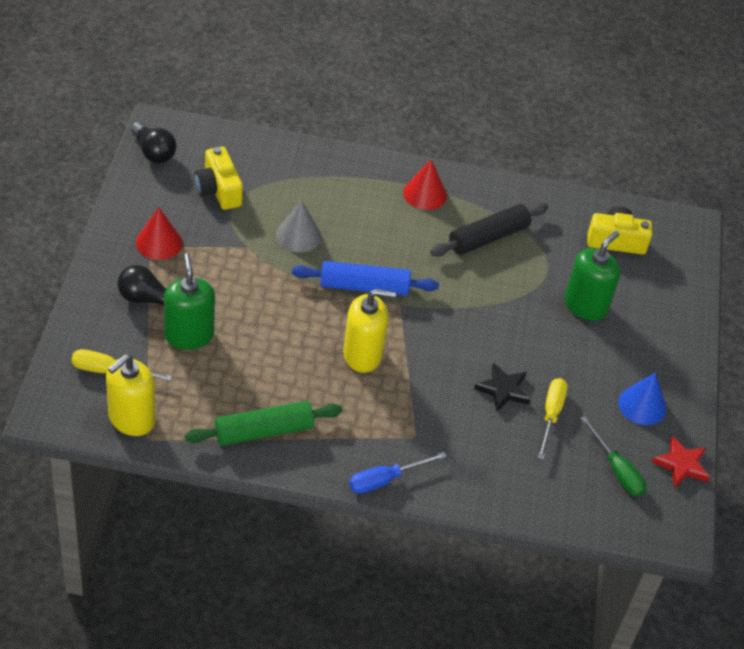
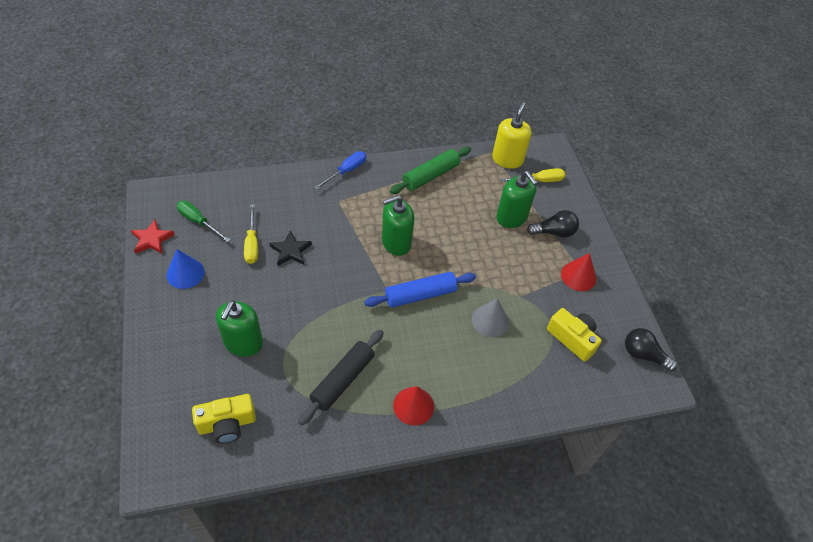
camera: 160 degrees right, 5 degrees up
(362, 355) = (396, 243): yellow soap dispenser -> green soap dispenser

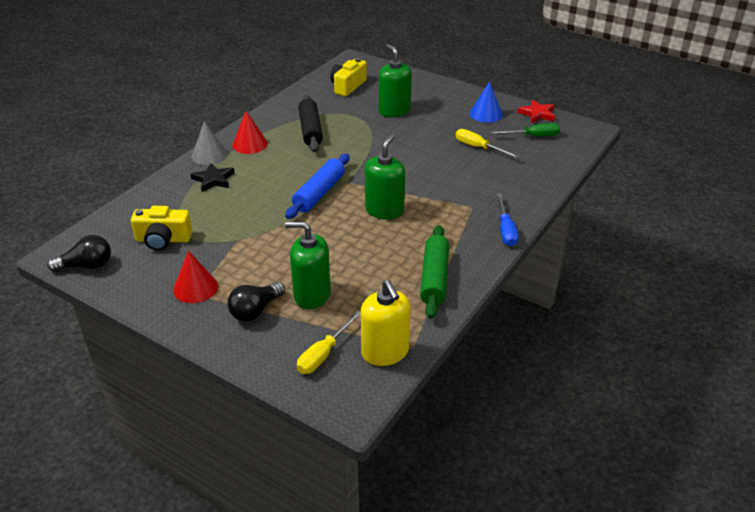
camera: 140 degrees right, 15 degrees down
(290, 251) = (448, 160): black star -> black star (213, 179)
(490, 321) = (245, 211): grey cone -> grey cone (209, 155)

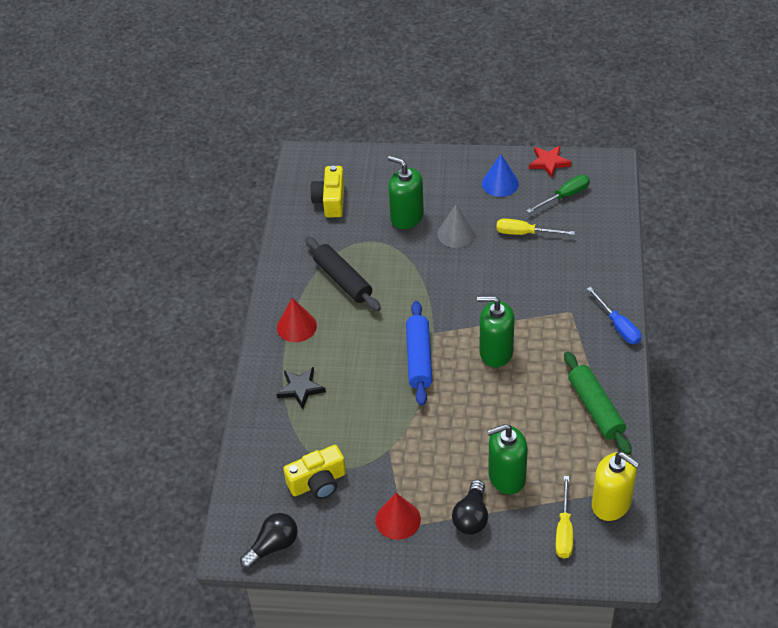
camera: 25 degrees left, 10 degrees up
(209, 155) = (267, 359): grey cone -> grey cone (456, 233)
(384, 210) = (496, 352): green soap dispenser -> green soap dispenser turned 75 degrees counterclockwise

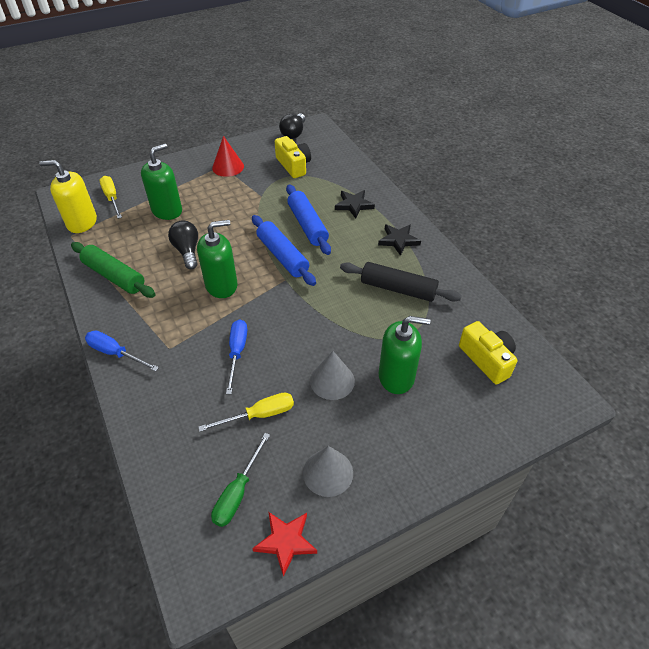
camera: 145 degrees right, 0 degrees up
(296, 326) = (398, 240): red cone -> black star
(318, 482) = (293, 165): yellow camera -> yellow camera turned 120 degrees clockwise
(368, 385) = (307, 225): none -> blue rolling pin
(471, 517) = (180, 183): black light bulb -> black light bulb (187, 251)
(500, 183) = (328, 472): blue cone -> grey cone
(516, 284) = (237, 352): none -> blue screwdriver

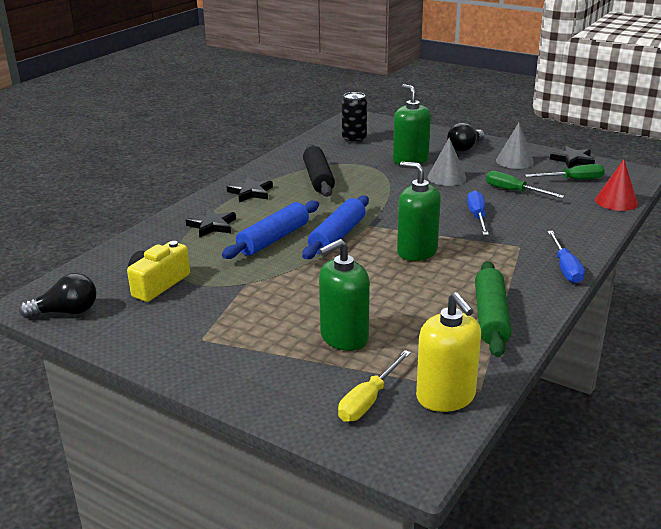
camera: 120 degrees left, 20 degrees down
(167, 210) = (344, 337): green soap dispenser -> green soap dispenser turned 45 degrees counterclockwise
(187, 251) = (396, 290): black light bulb -> black light bulb (465, 148)
(228, 167) = (200, 332): red cone -> red cone (616, 201)
(237, 352) = (477, 217): blue screwdriver -> blue screwdriver turned 120 degrees clockwise
(259, 415) = (514, 191): yellow screwdriver -> green screwdriver
(286, 541) = (572, 160): red star -> black star
(487, 359) = (354, 139): yellow camera -> black can

